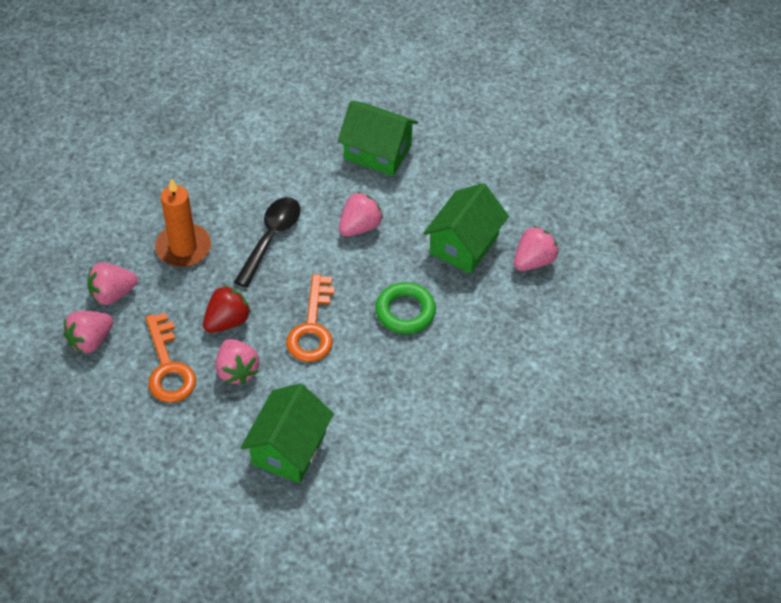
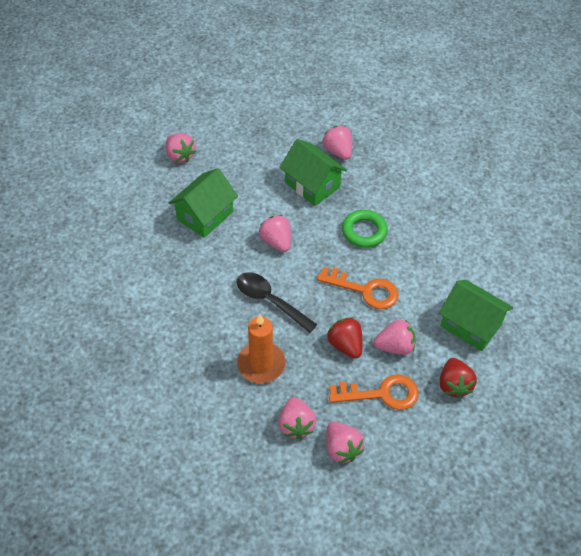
camera: 75 degrees left, 0 degrees up
(195, 439) = (454, 385): none -> red strawberry
(462, 108) = (180, 156): none -> pink strawberry

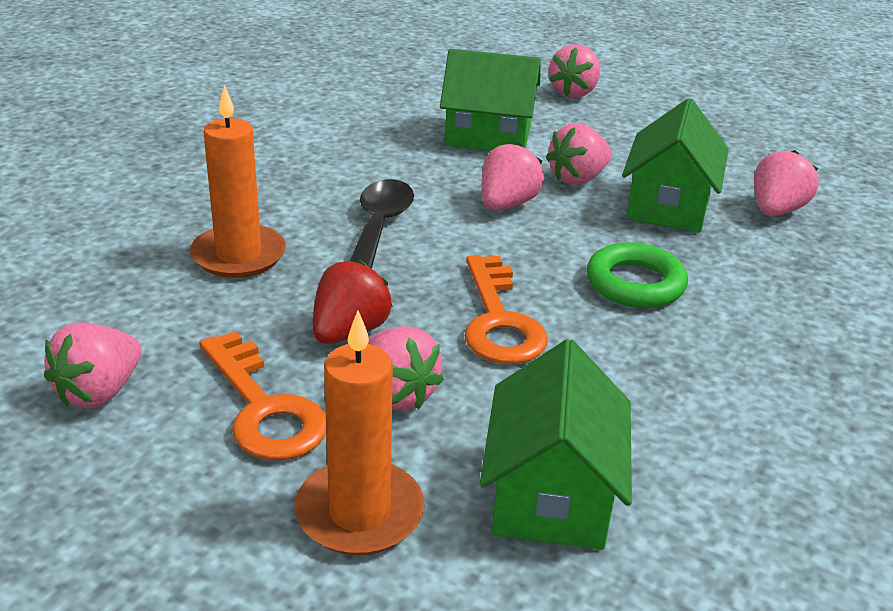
camera: 60 degrees right, 20 degrees down
(296, 425) = (128, 324): pink strawberry -> pink strawberry (578, 178)
(454, 385) = (359, 513): red strawberry -> orange candle

